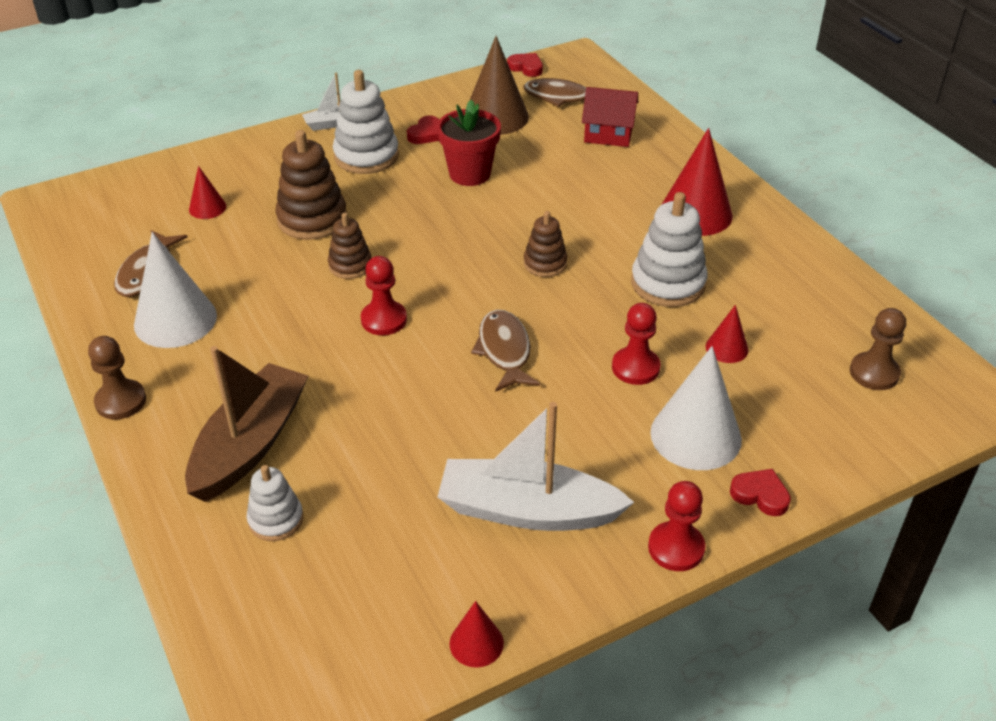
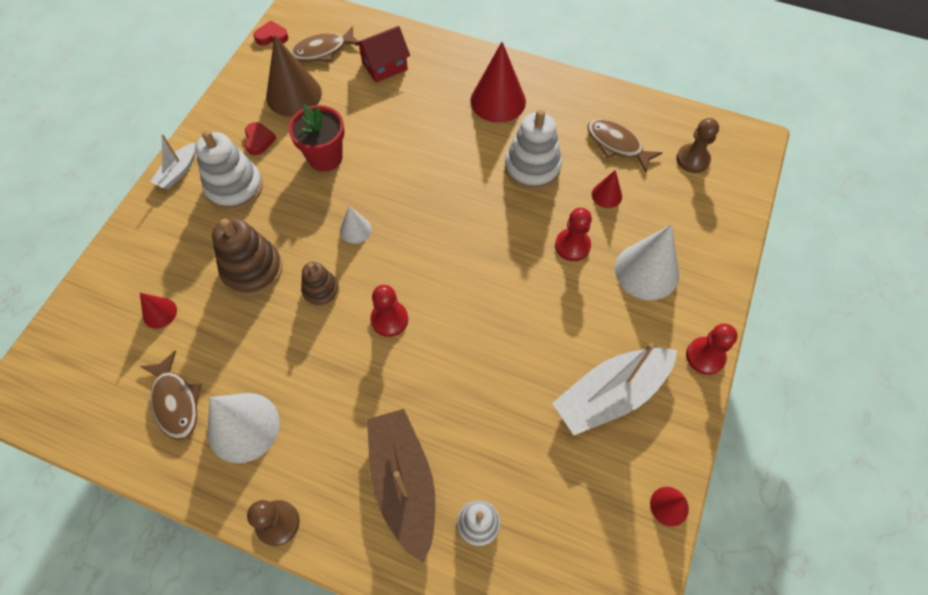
camera: 40 degrees left, 20 degrees up
(433, 239) = (355, 230): none -> white cone
(504, 351) = (488, 289): brown fish -> brown fish (617, 145)
(545, 263) = (446, 202): brown stacking toy -> none
(760, 495) = (712, 287): red heart -> none

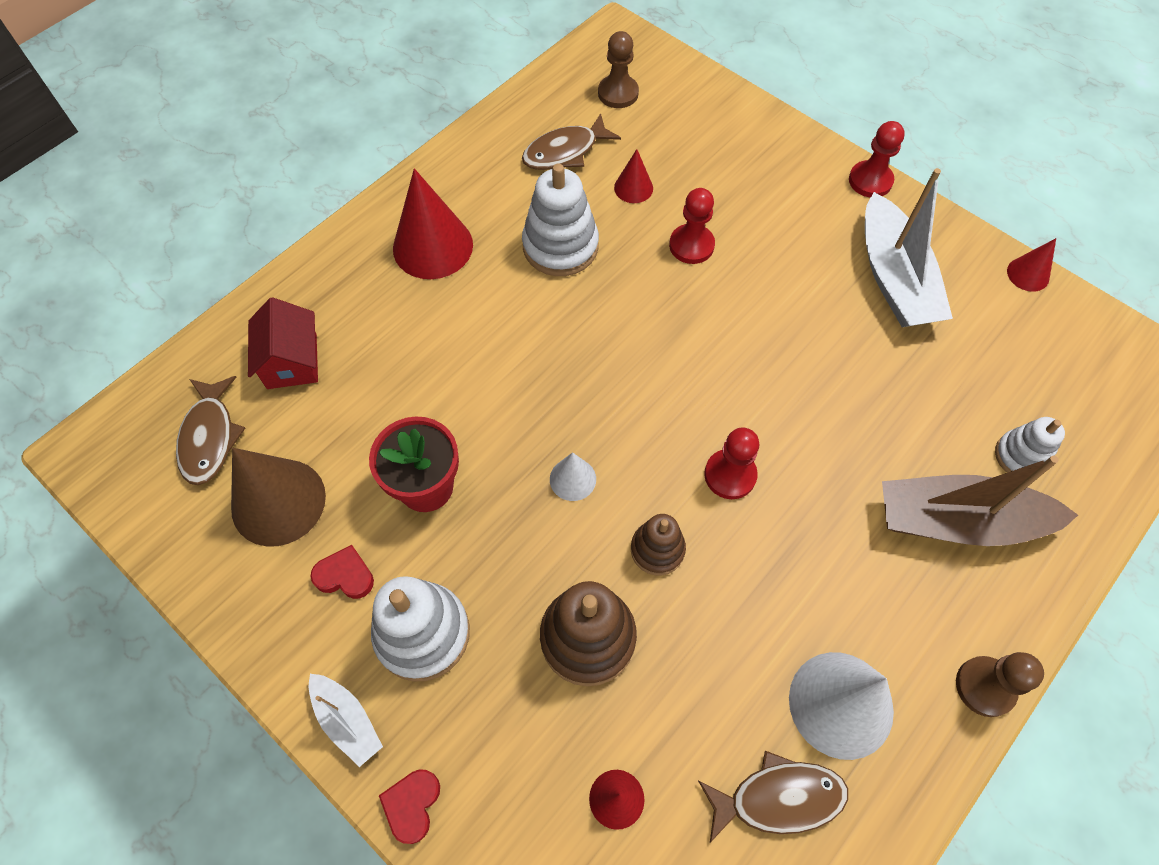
camera: 70 degrees left, 0 degrees up
(272, 36) = (130, 506): red heart -> red heart (412, 805)
(646, 271) = (751, 190): white cone -> none

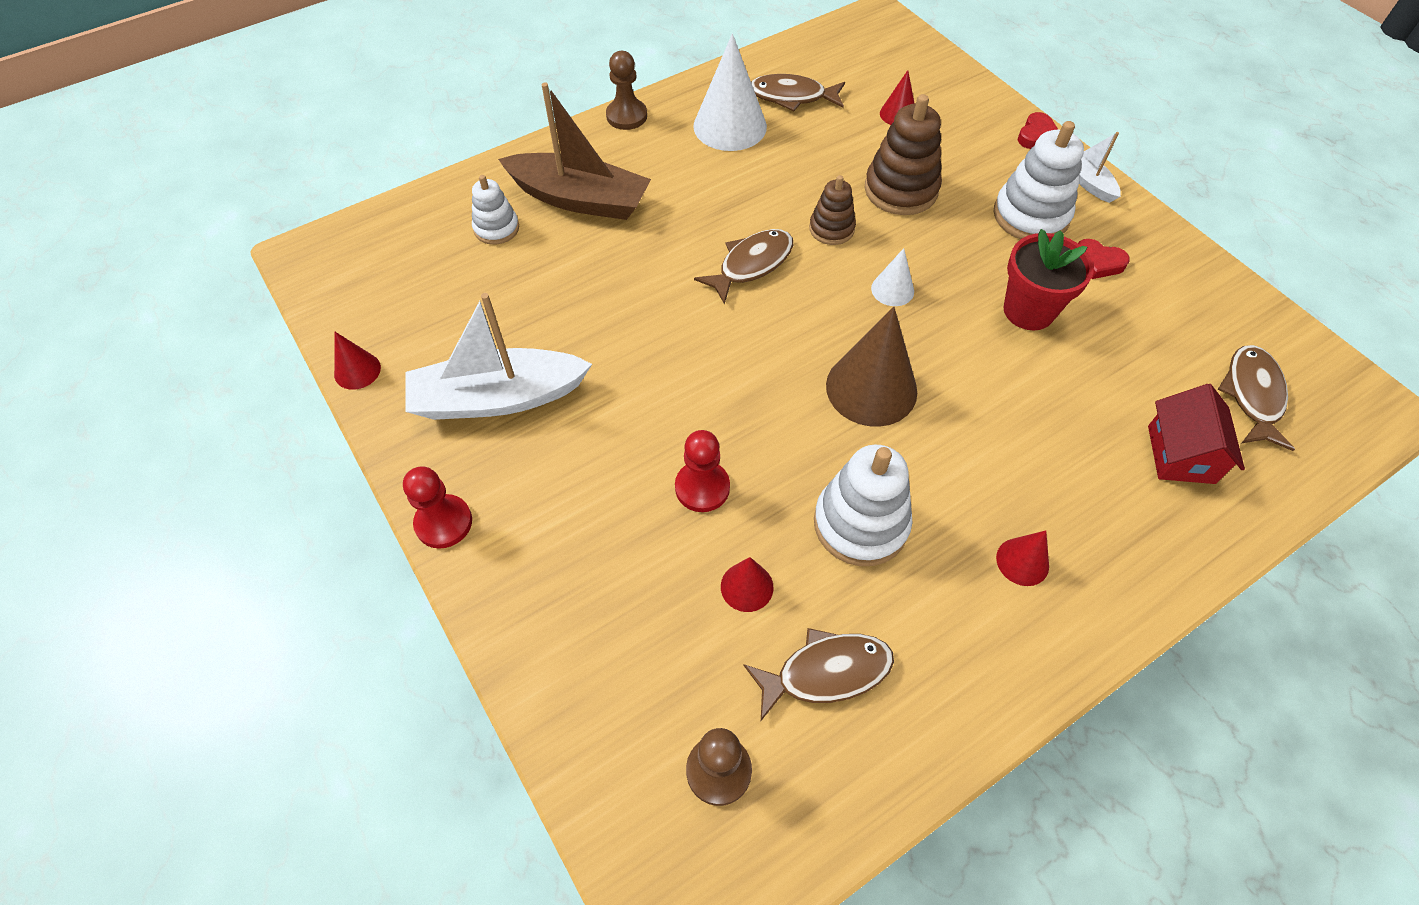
camera: 165 degrees left, 5 degrees down
(278, 502) = (1168, 326): brown cone -> brown cone (871, 388)
(433, 246) = (1022, 561): red cone -> red cone, size x0.51
(730, 475) = (751, 265): red pawn -> brown fish
(894, 278) = (498, 398): white boat -> white boat turned 105 degrees counterclockwise

